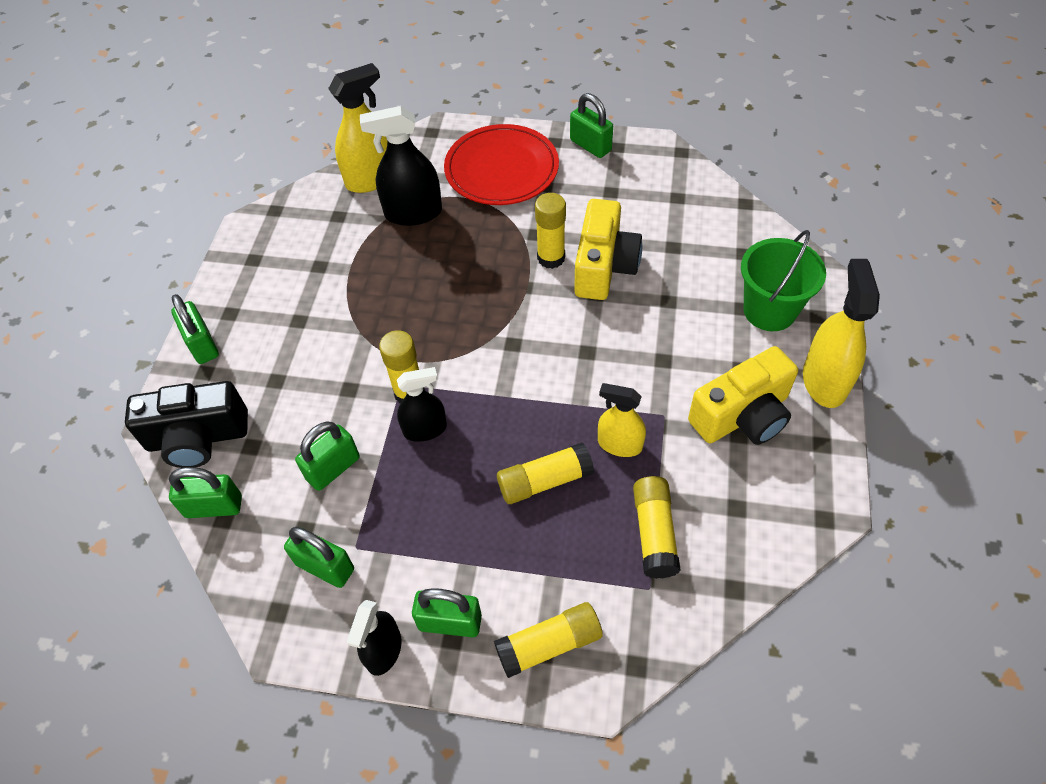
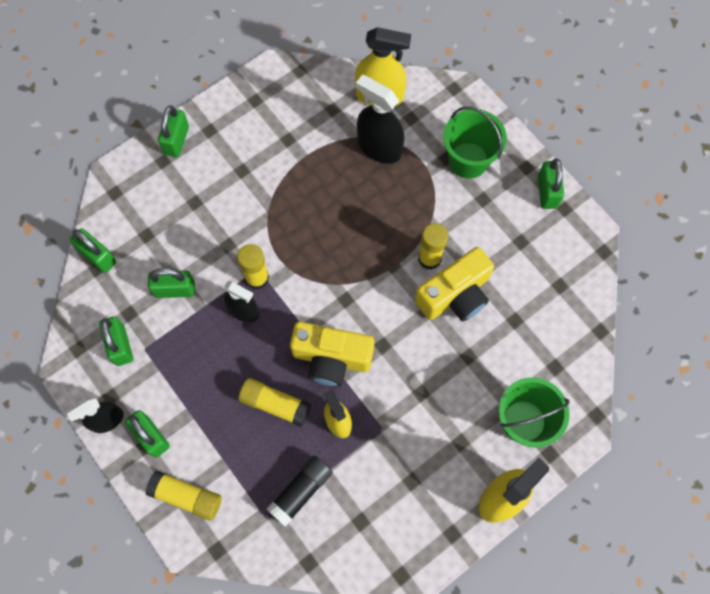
camera: 40 degrees right, 15 degrees up
(198, 438) = (124, 204): black camera -> none
(501, 169) = (468, 160): red plate -> green bucket
(654, 533) = (301, 491): yellow glue stick -> black glue stick
(742, 416) = (426, 472): yellow camera -> yellow camera (331, 358)

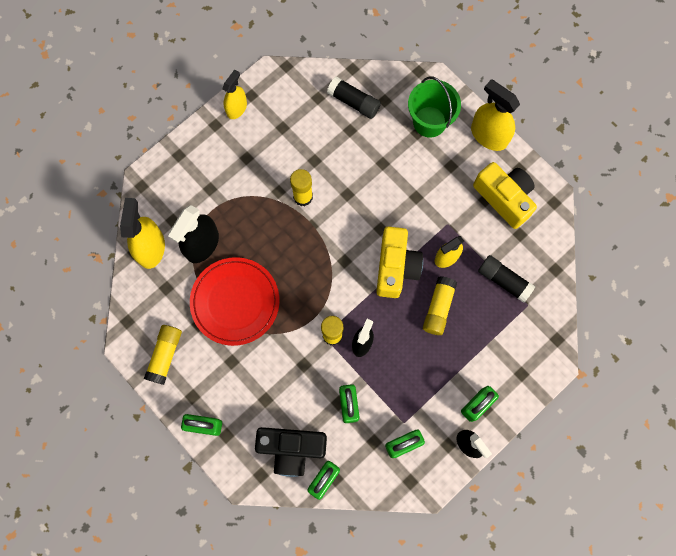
camera: 95 degrees left, 5 degrees up
(136, 226) = (292, 449): none -> black camera
(186, 496) = (520, 368): yellow glue stick -> yellow glue stick (165, 355)
(308, 177) = (235, 302): none -> red plate
(455, 295) = (333, 175): yellow camera -> yellow camera (504, 198)
(468, 160) = (211, 170): green bucket -> none
(547, 192) = (236, 108): green padlock -> yellow spray bottle
(553, 328) = (354, 102): none -> black glue stick

